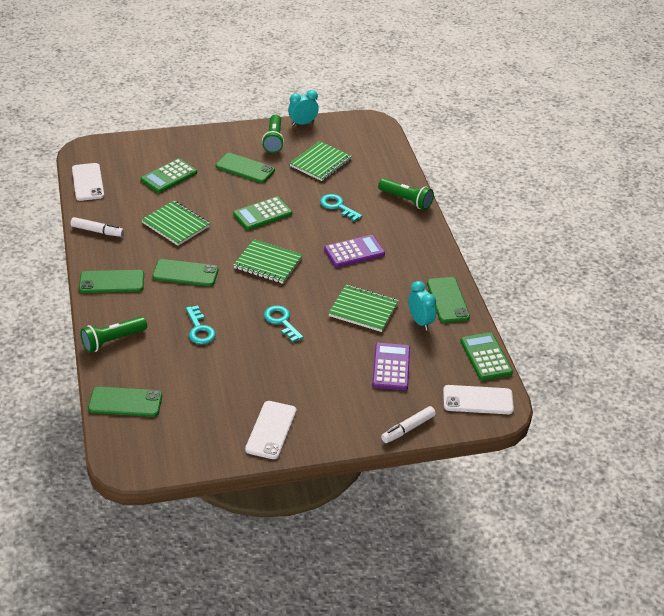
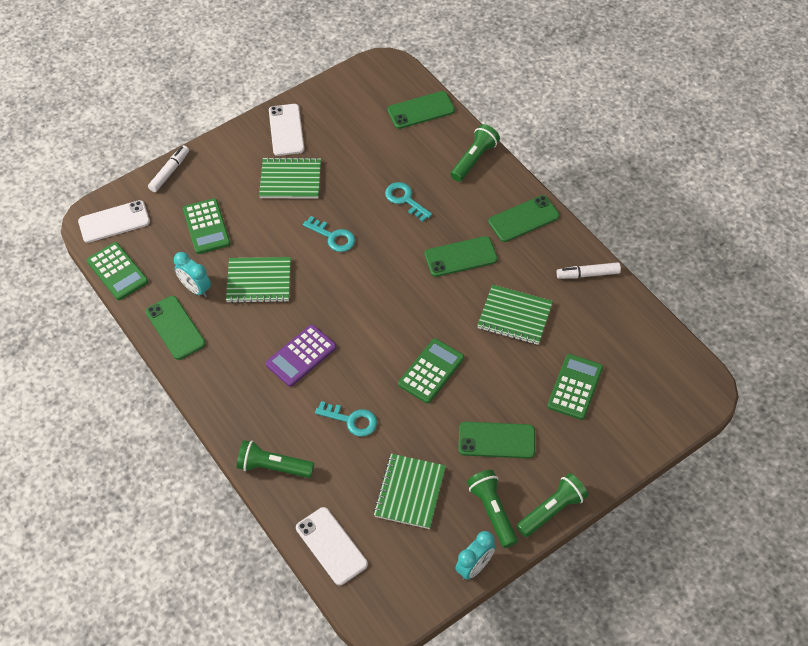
camera: 160 degrees right, 15 degrees up
(87, 182) = (656, 339): white phone -> white phone (331, 546)
(236, 130) = (552, 510): none -> green flashlight
(268, 263) = (385, 302): green notebook -> green notebook (290, 180)
(391, 367) = (206, 226): purple calculator -> green calculator

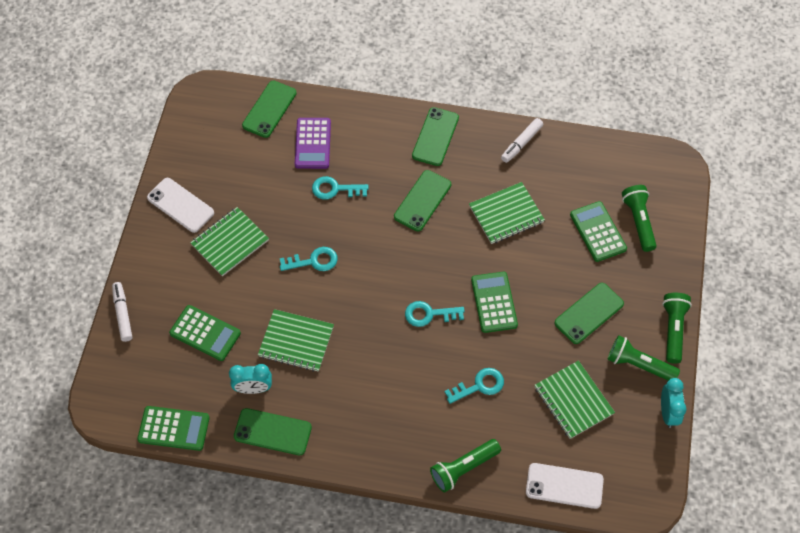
camera: 45 degrees left, 5 degrees up
(114, 222) = (123, 392): white phone -> none
(259, 281) = (296, 341): green notebook -> green notebook turned 60 degrees clockwise
(301, 356) = (391, 370): purple calculator -> purple calculator (313, 143)
(373, 339) = (429, 314): none -> turquoise key
(474, 159) = (351, 118): green flashlight -> green flashlight (638, 221)

